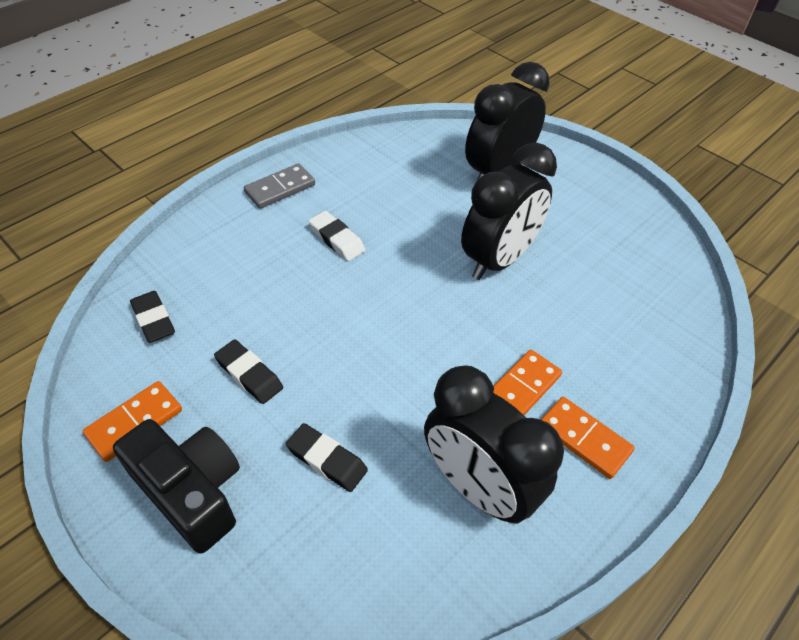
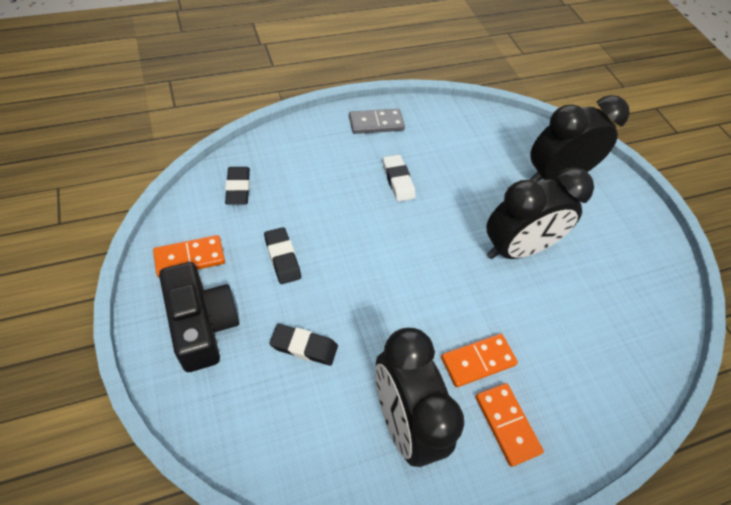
camera: 20 degrees right, 5 degrees up
(327, 460) = (304, 347): black eraser -> black eraser turned 45 degrees counterclockwise

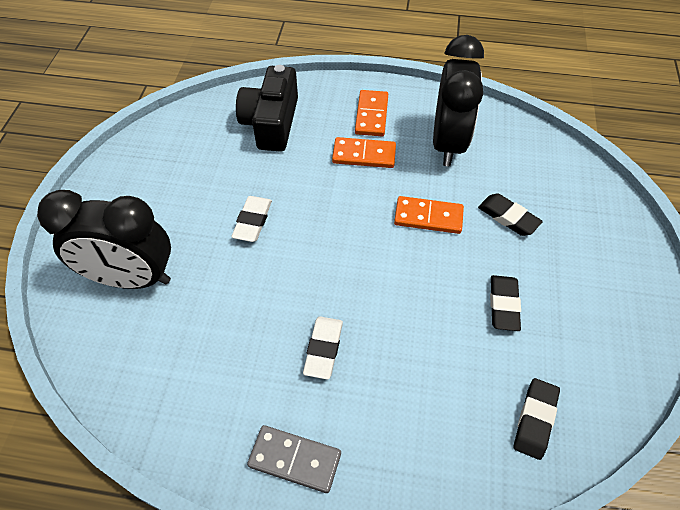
camera: 145 degrees left, 0 degrees up
(190, 258) = (608, 344): orange domino -> orange domino (428, 217)
(202, 324) = (600, 269): black camera -> black camera (271, 123)
(517, 249) = (253, 221): black clock -> white eraser

